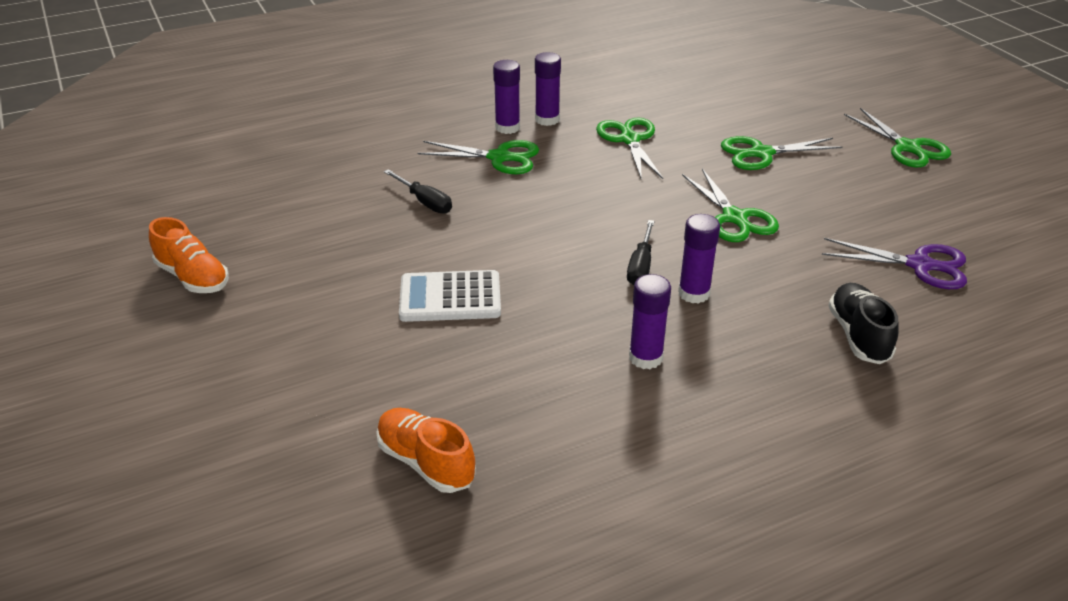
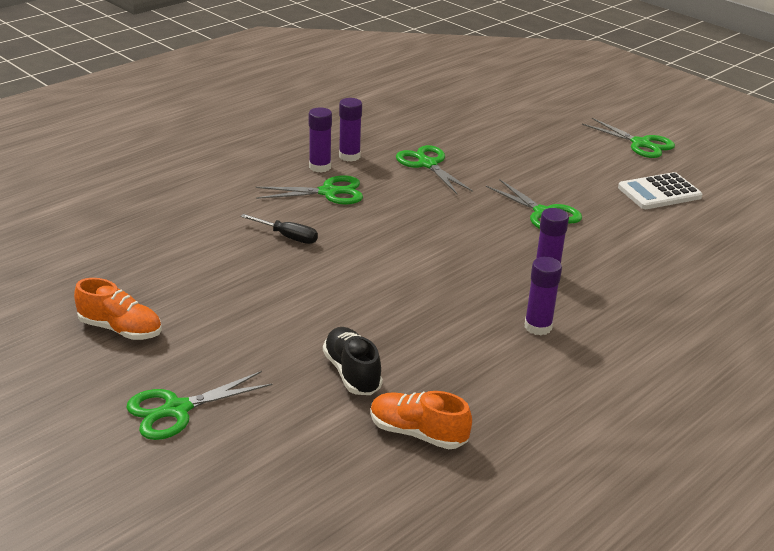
camera: 20 degrees left, 5 degrees down
(450, 297) = (358, 308): white calculator -> white calculator (659, 192)
(641, 266) = (494, 261): black screwdriver -> none
(761, 153) = (536, 162): green scissors -> green scissors (177, 409)
(858, 335) = (679, 285): black shoe -> black shoe (352, 373)
(919, 265) = (694, 228): purple scissors -> none

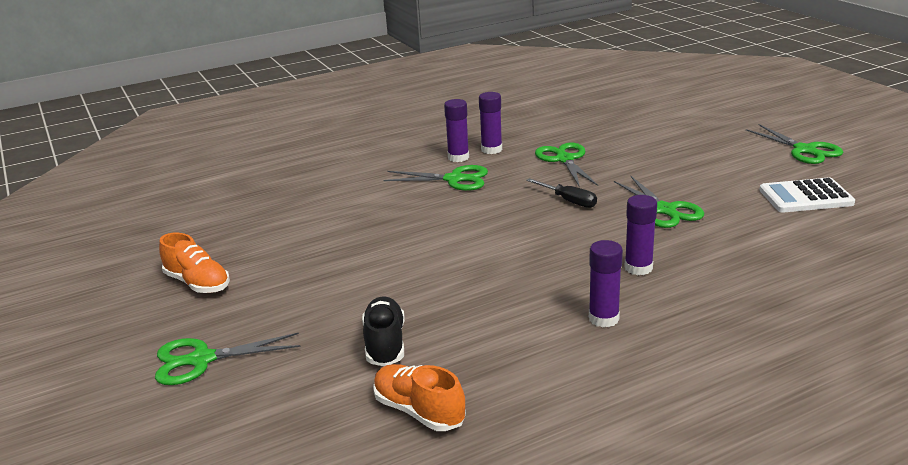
camera: 20 degrees right, 5 degrees down
(288, 237) = (394, 215): black screwdriver -> black screwdriver (569, 201)

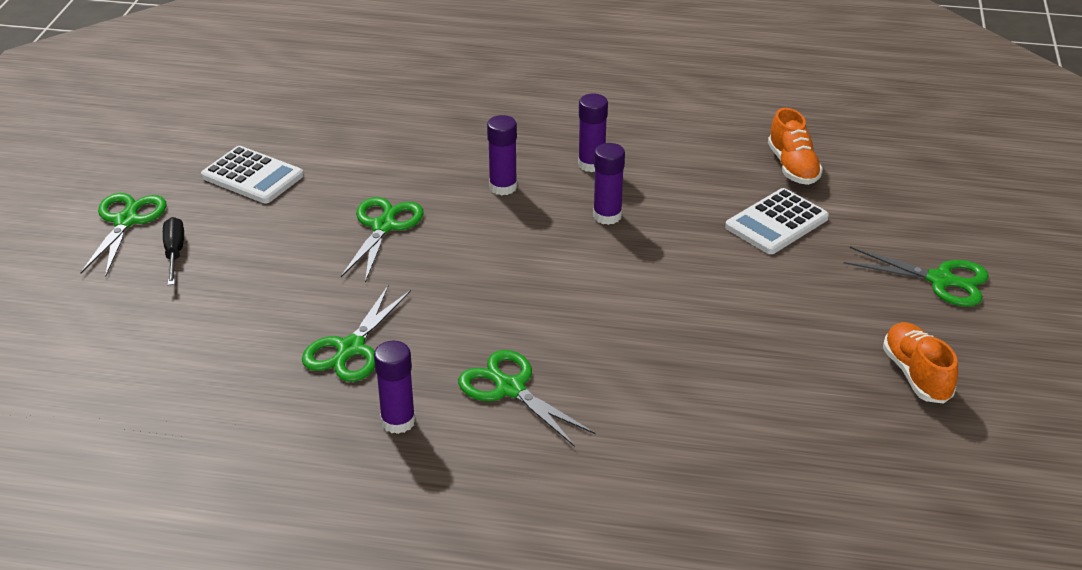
camera: 145 degrees left, 10 degrees up
(385, 344) = (776, 222): black shoe -> white calculator
(458, 157) = (455, 430): purple glue stick -> purple glue stick (607, 216)
(569, 201) = (444, 284): black screwdriver -> black screwdriver (174, 253)

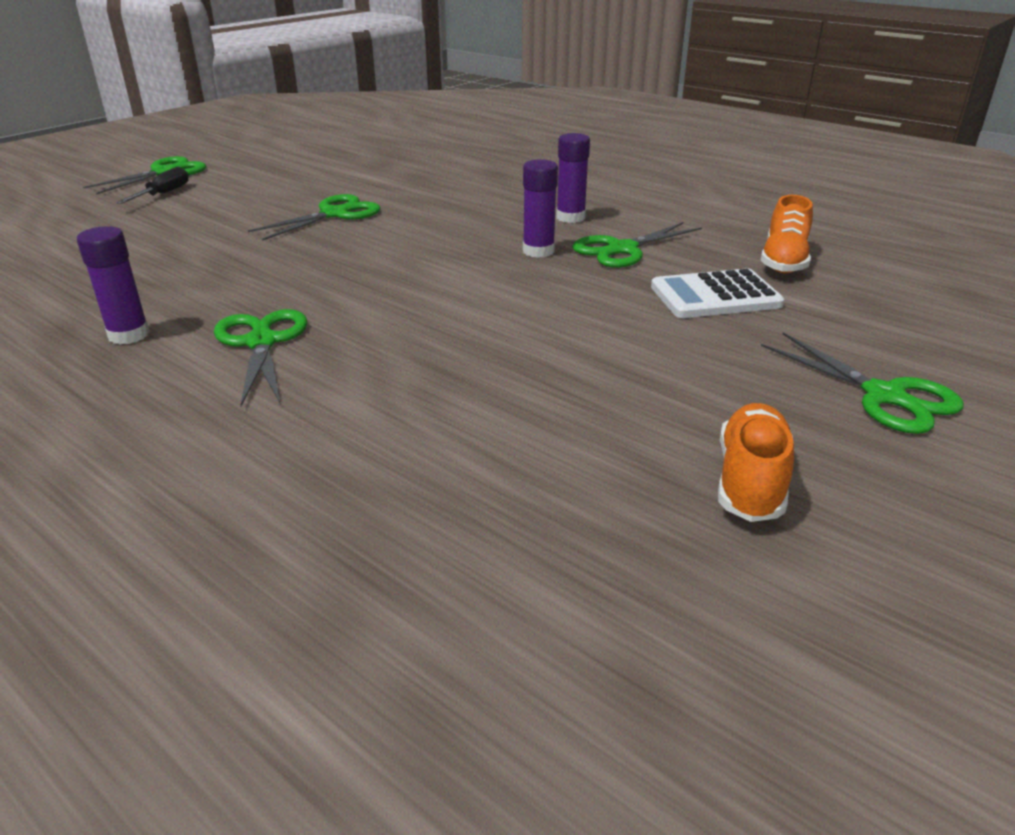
camera: 30 degrees right, 5 degrees down
(252, 176) = (287, 170): white calculator -> none
(351, 348) = (181, 276): green scissors -> green scissors (622, 249)
(503, 187) = (469, 214): purple glue stick -> none

